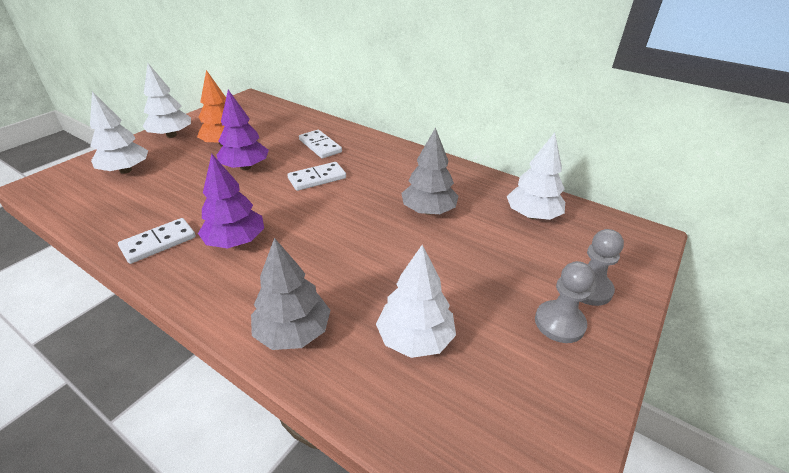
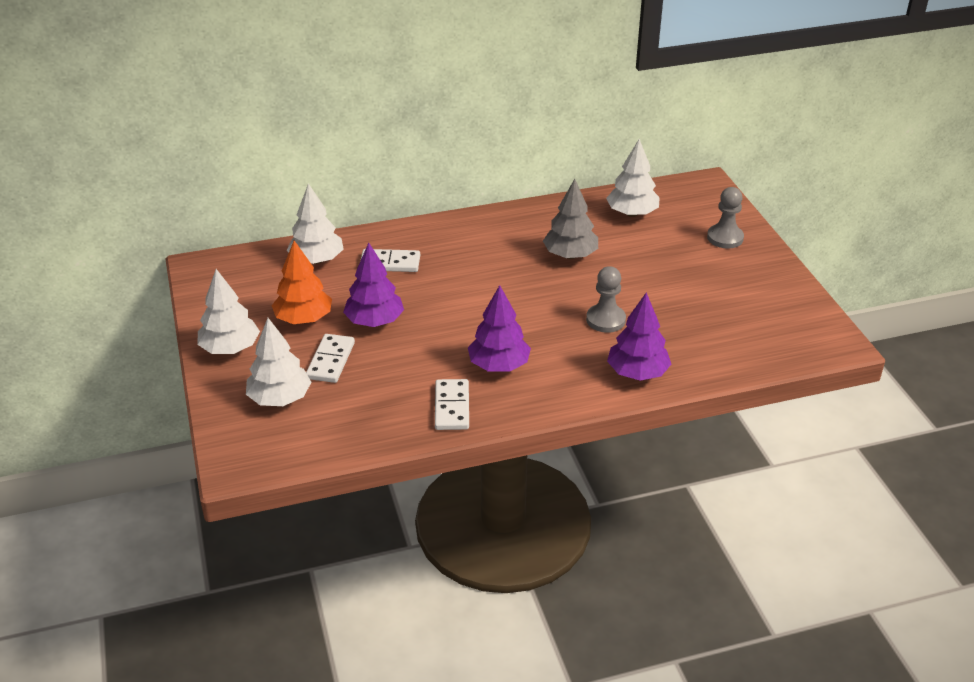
camera: 50 degrees left, 0 degrees up
(293, 332) = (637, 373): grey tree -> purple tree
(317, 178) = (450, 288): white domino -> white domino (331, 361)
(415, 338) = (694, 326): white tree -> white tree (316, 260)
(559, 323) = (739, 266): grey pawn -> grey pawn (605, 320)

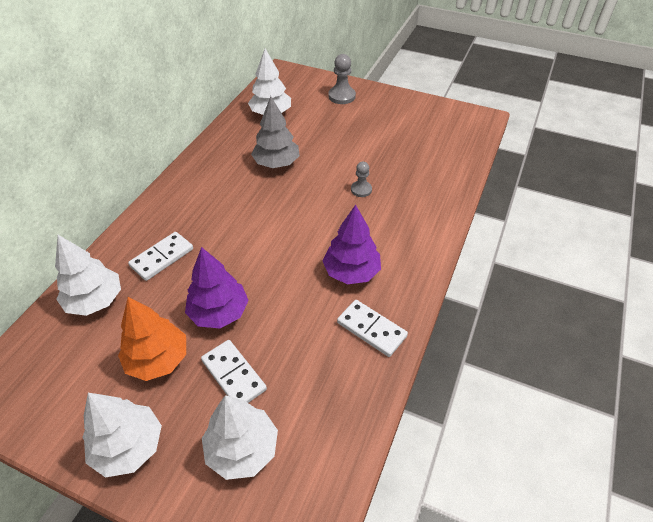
camera: 50 degrees left, 10 degrees up
(605, 320) = (361, 190): grey pawn -> grey pawn, size x0.64
(637, 373) = (429, 209): purple tree -> none

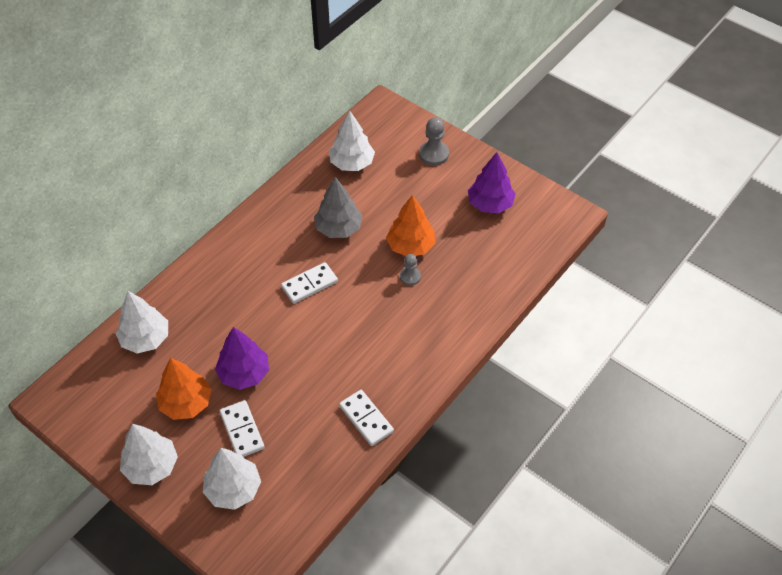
camera: 15 degrees right, 5 degrees up
(162, 258) = (208, 310): white domino -> white domino (309, 284)
(351, 165) = (411, 246): none -> orange tree
(351, 272) = (369, 361): purple tree -> purple tree (490, 204)

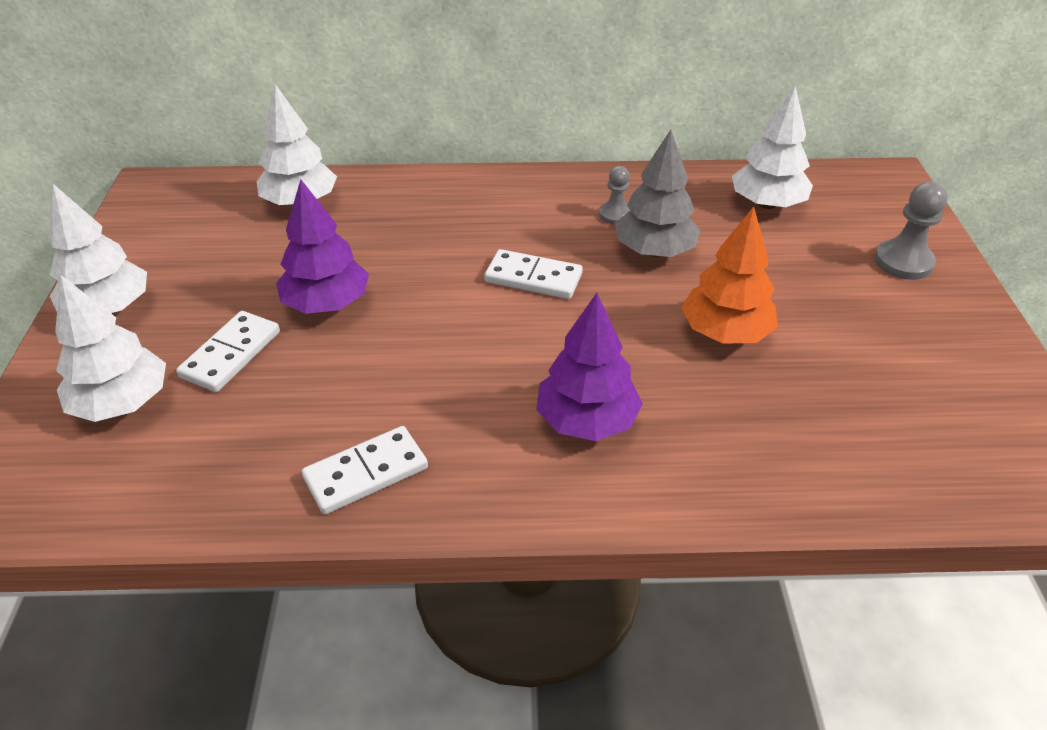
camera: 50 degrees right, 10 degrees down
(186, 403) = (233, 283): orange tree -> none
(366, 419) = (366, 473): white domino -> white domino turned 45 degrees clockwise
(410, 277) = (674, 364): grey pawn -> grey pawn (615, 215)
(490, 204) = (925, 370): purple tree -> purple tree (587, 421)

